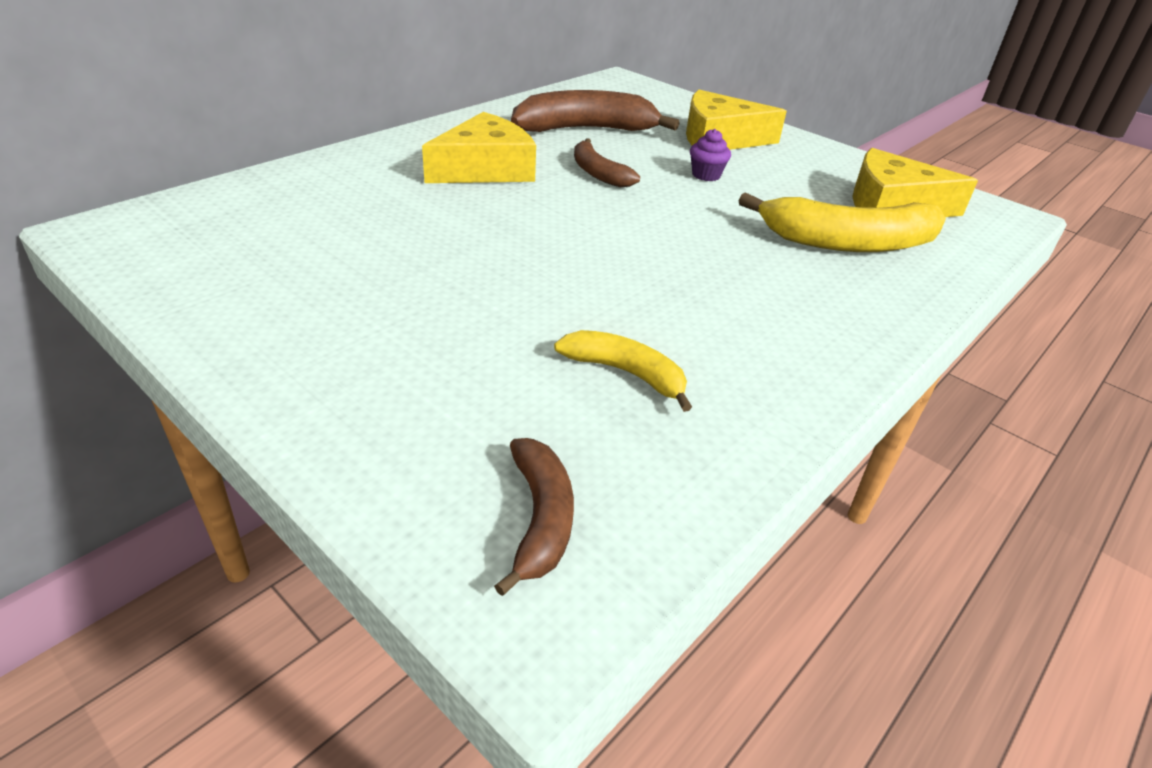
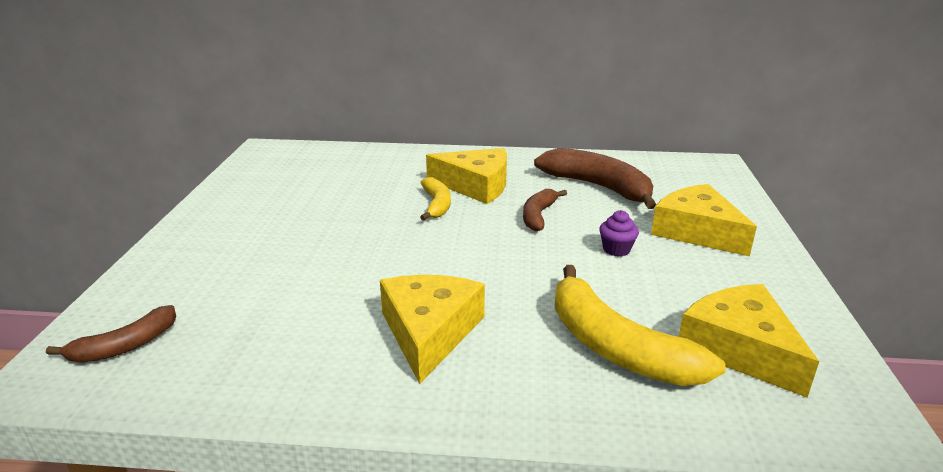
camera: 55 degrees right, 10 degrees down
(626, 374) = (290, 320): yellow banana -> yellow banana (436, 205)
(741, 307) = (429, 332): none -> yellow cheese

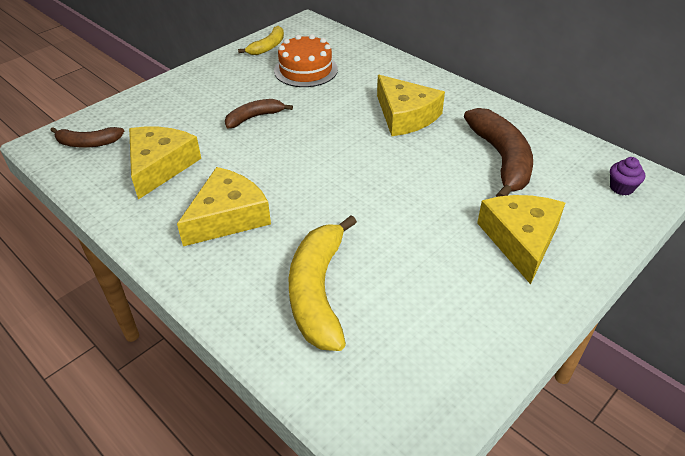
camera: 40 degrees right, 15 degrees up
(323, 183) = (305, 70): none -> orange cake
(436, 205) = (355, 121): yellow banana -> yellow banana (267, 47)
(538, 215) = (414, 164): brown banana -> brown banana (254, 117)
(616, 249) = (429, 222): purple cupcake -> purple cupcake (621, 188)
(740, 349) = (397, 345): yellow cheese -> yellow cheese (160, 166)

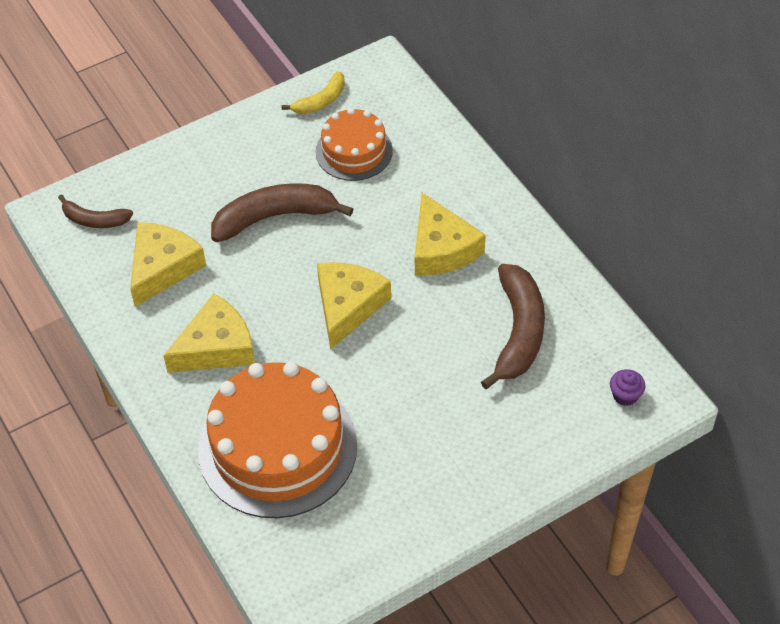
camera: 15 degrees right, 10 degrees up
(254, 117) = (275, 217): brown banana -> brown banana, size x1.78
(318, 291) = (277, 447): yellow banana -> orange cake
(521, 240) = (488, 435): yellow cheese -> yellow cheese (348, 306)

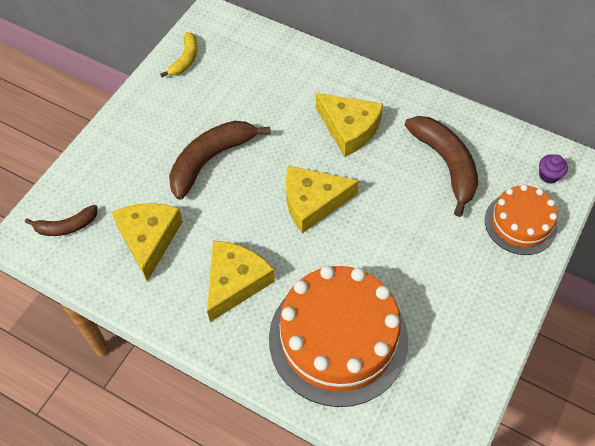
camera: 30 degrees left, 5 degrees up
(348, 306) = (313, 202): yellow cheese -> yellow cheese turned 90 degrees counterclockwise
(354, 151) = (236, 85): orange cake -> orange cake (520, 223)

